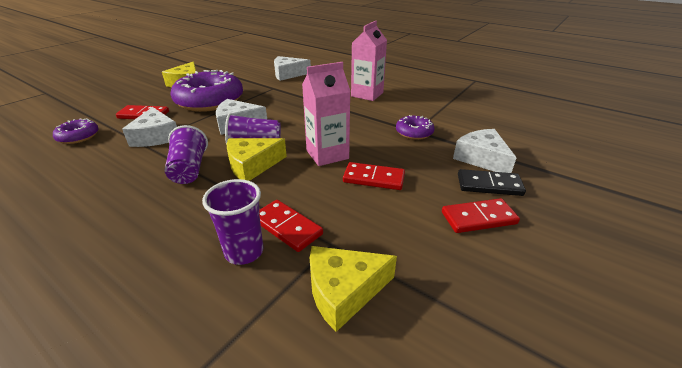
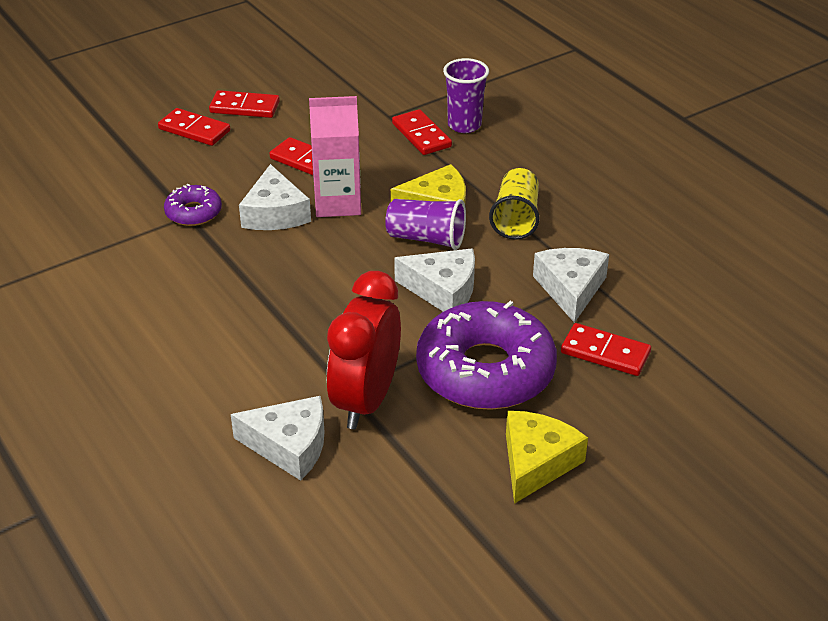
camera: 160 degrees left, 5 degrees up
(78, 136) = (693, 317): purple donut -> none
(189, 169) = (516, 218): purple cup -> yellow cup
(263, 86) = (365, 401): none -> red clock
(344, 291) = (397, 89): yellow cheese -> none
(367, 94) = (179, 319): pink carton -> none
(481, 158) = (159, 158): white cheese -> white cheese (275, 213)
(489, 185) = (194, 130): black domino -> red domino

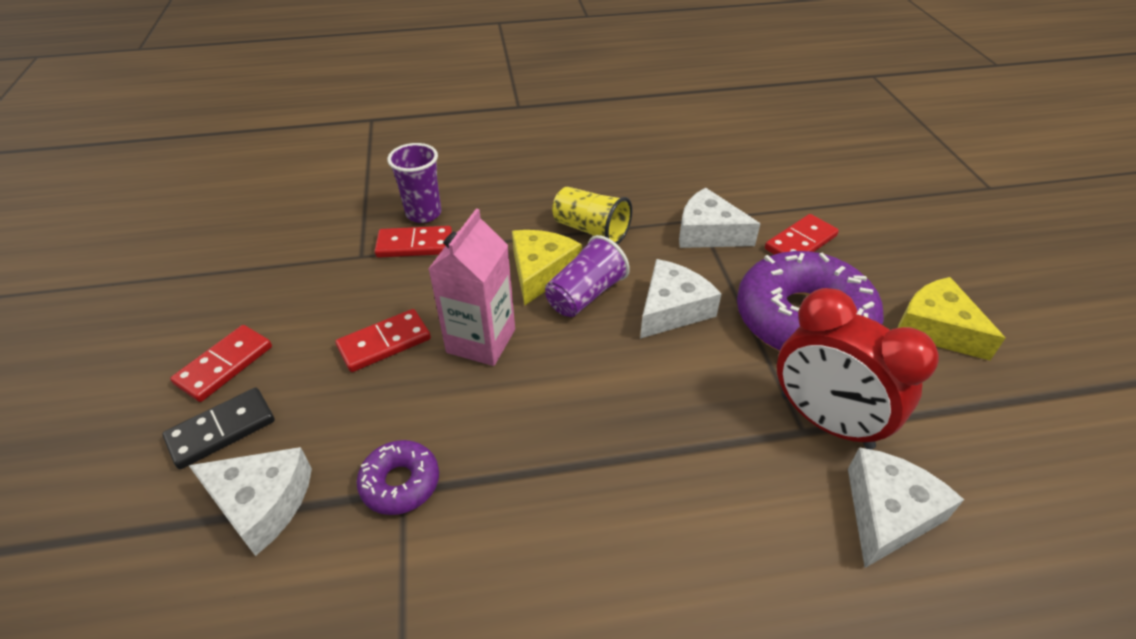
camera: 65 degrees left, 5 degrees up
(194, 130) = (221, 430): red domino -> black domino
(275, 213) = (461, 400): white cheese -> white cheese (262, 503)

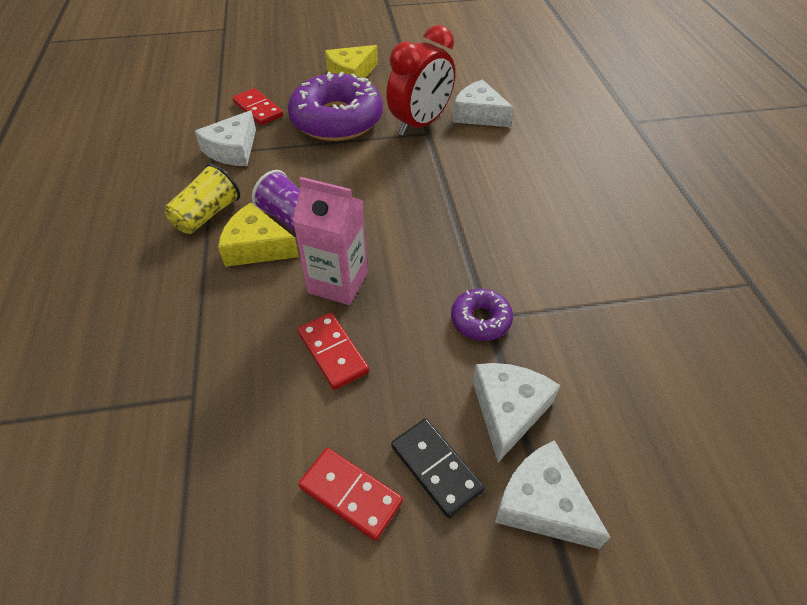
camera: 90 degrees left, 5 degrees up
(414, 245) = (188, 347): red domino -> none
(423, 213) = (131, 345): purple cup -> none
(672, 309) = (317, 175): white cheese -> white cheese (542, 504)

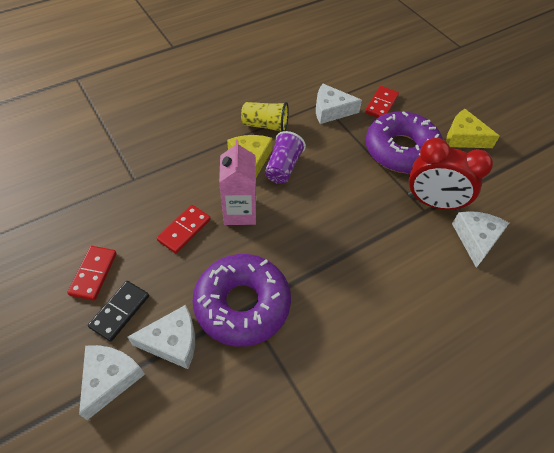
camera: 65 degrees right, 5 degrees up
(480, 320) = (242, 304): purple donut -> purple donut, size x2.11

